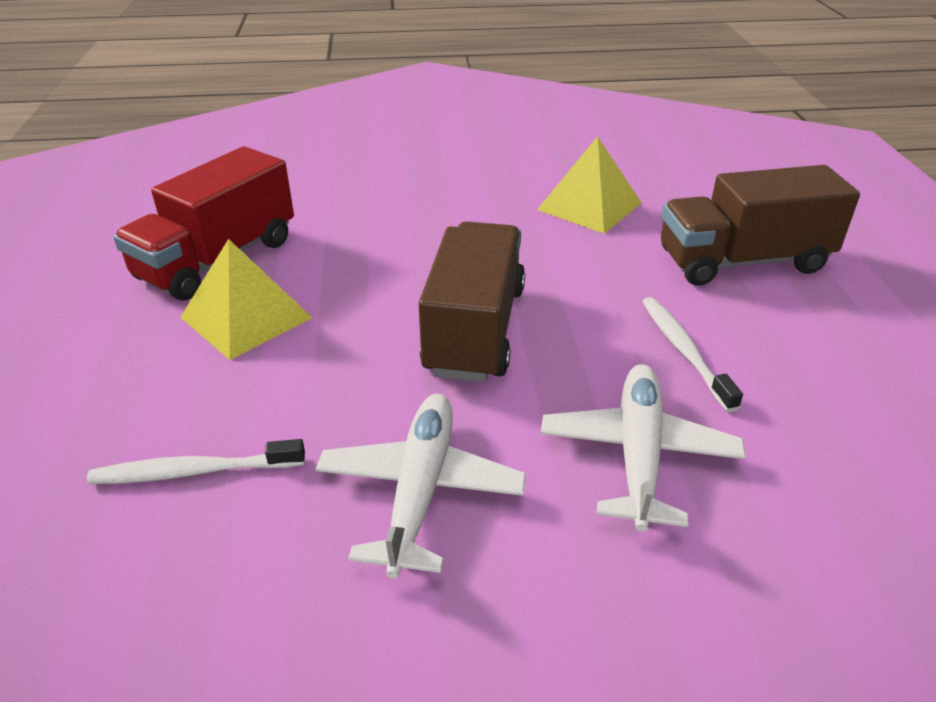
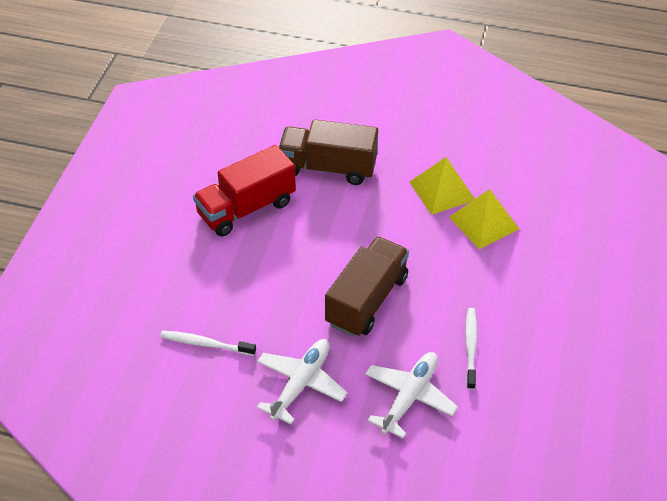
camera: 20 degrees right, 10 degrees up
(246, 317) = (251, 257): yellow pyramid -> yellow pyramid (442, 190)
(743, 261) = (549, 295): brown truck -> brown truck (328, 168)

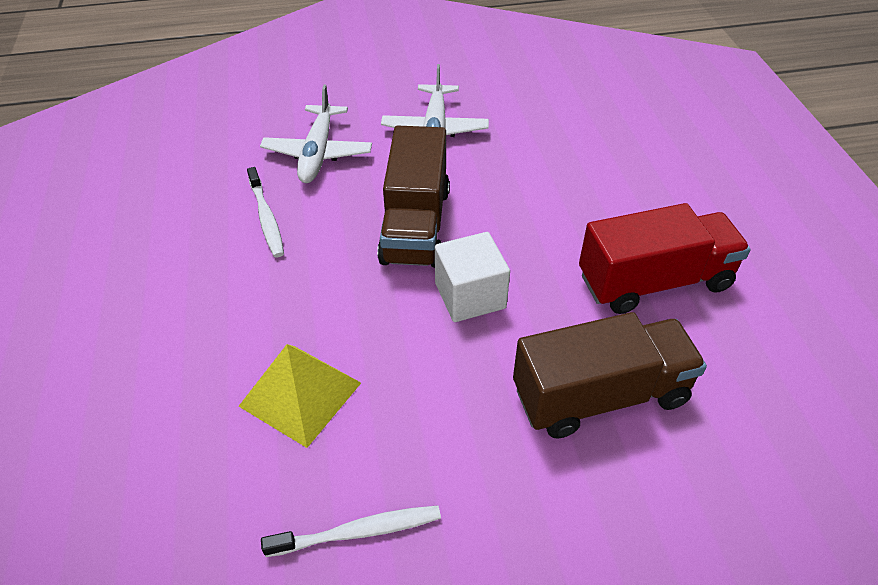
camera: 155 degrees right, 0 degrees up
(205, 344) = (555, 130): white toothbrush -> white toothbrush (358, 532)
(246, 208) = (654, 281): red truck -> red truck turned 45 degrees clockwise
(361, 240) = (470, 295): none -> white cube
(442, 190) = (392, 429): yellow pyramid -> none

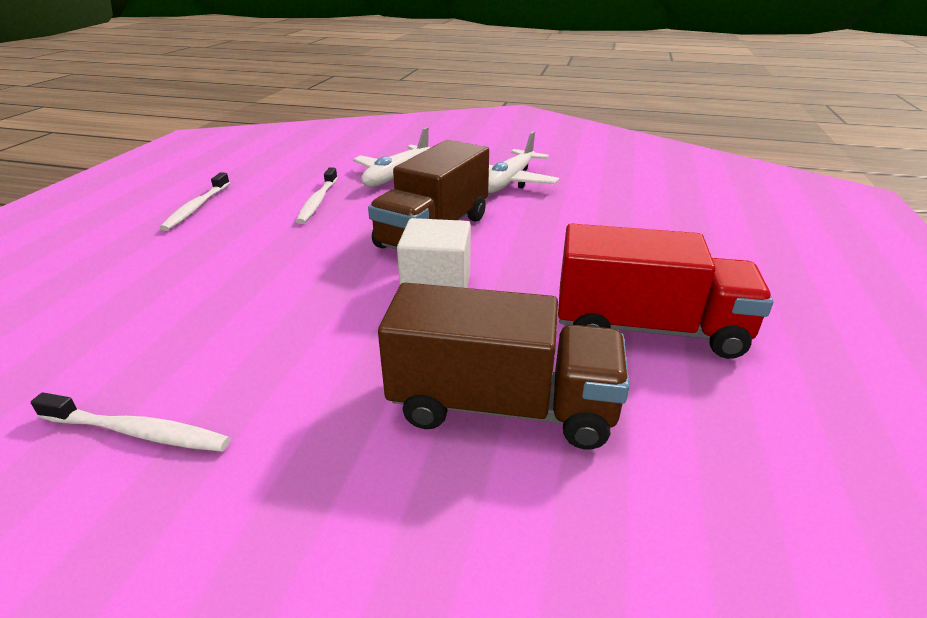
camera: 25 degrees right, 15 degrees down
(140, 269) = (196, 207): none -> white toothbrush
(300, 394) = (215, 311): yellow pyramid -> none

